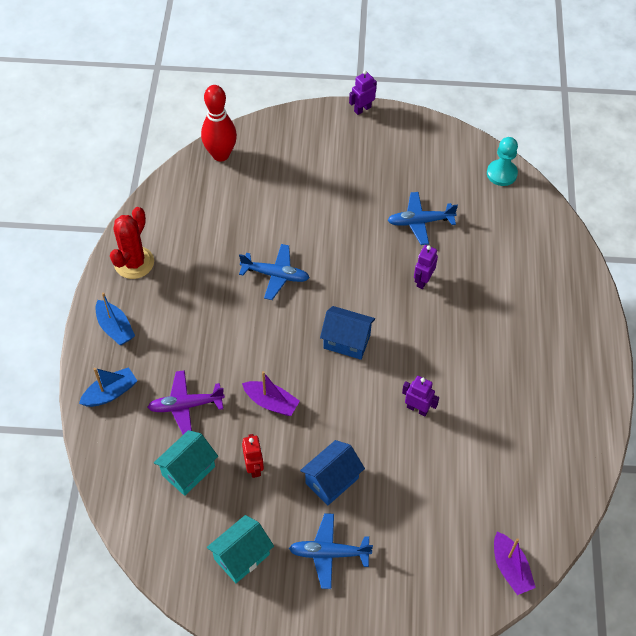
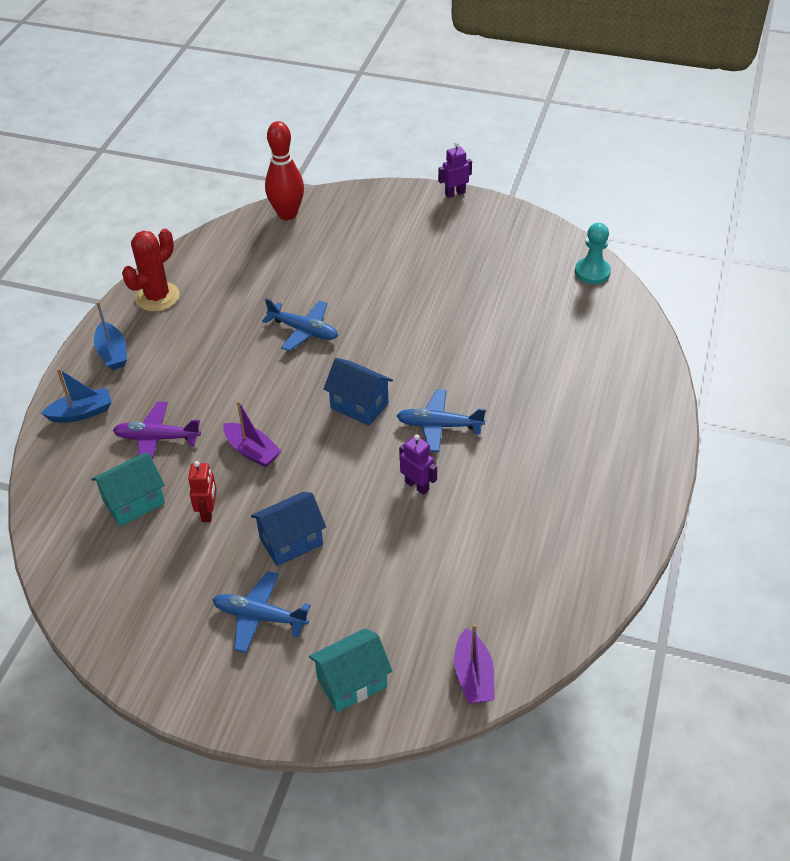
camera: 15 degrees right, 10 degrees down
(241, 556) = (158, 600): turquoise house -> turquoise house (352, 682)
(420, 222) = (483, 304): blue plane -> blue plane (439, 426)
(423, 280) = (467, 360): purple robot -> none

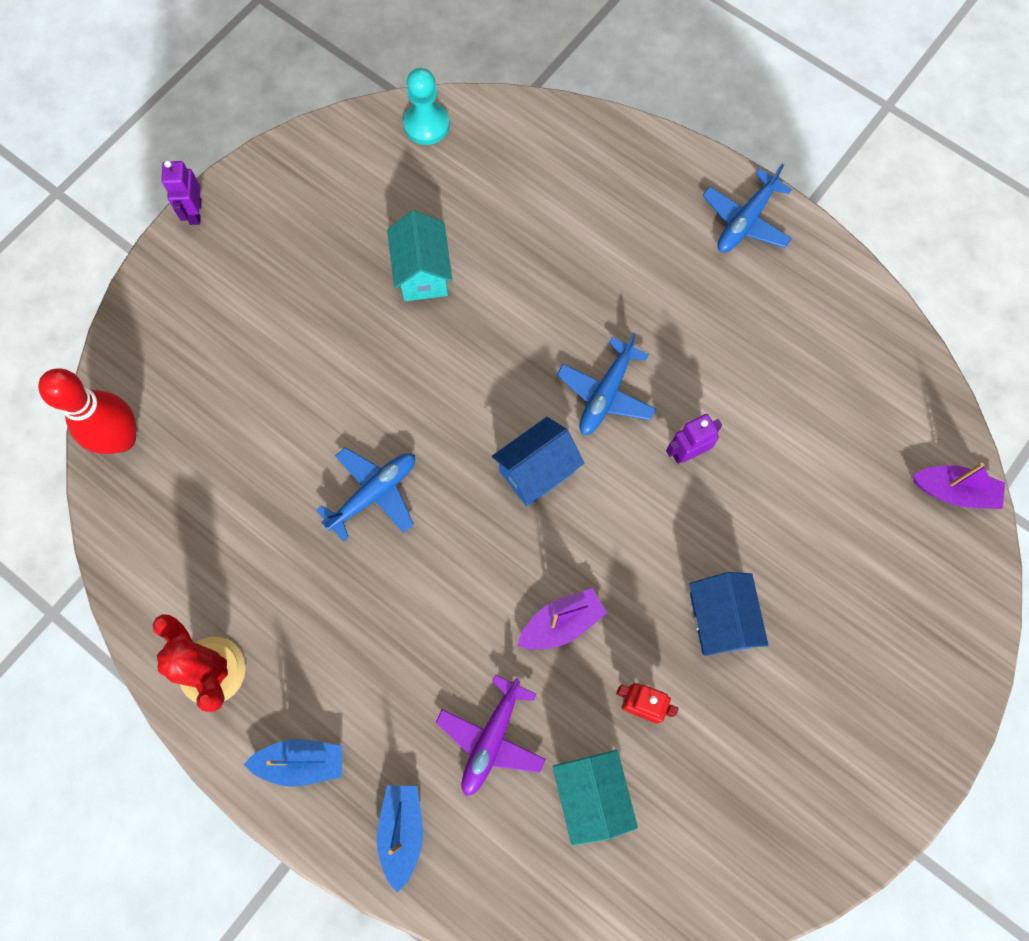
camera: 70 degrees left, 25 degrees up
(259, 616) = (814, 688): blue plane -> blue plane (745, 221)
(352, 682) = (928, 615): turquoise house -> turquoise house (422, 273)

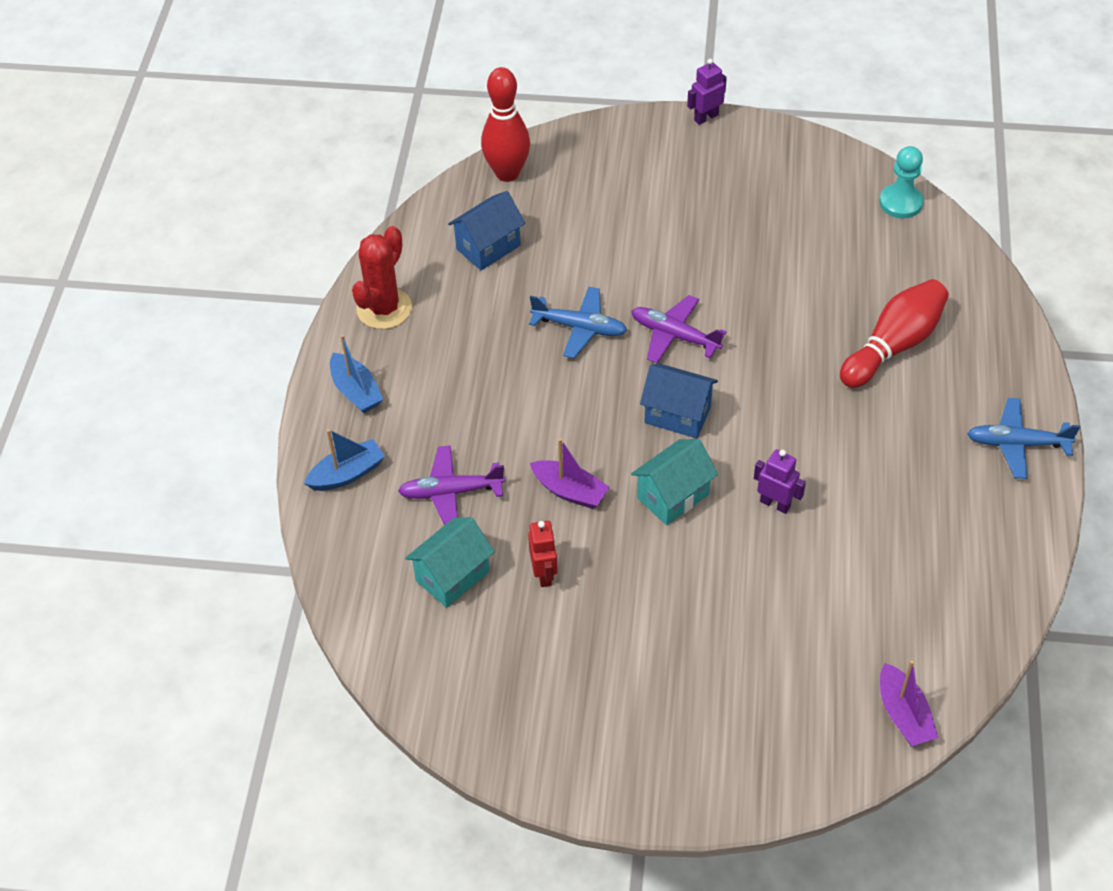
camera: 60 degrees right, 20 degrees down
(422, 273) = (776, 264): turquoise house -> turquoise house (673, 496)
(443, 415) = (674, 335): none -> purple plane
(581, 241) = (893, 345): none -> red bowling pin
(606, 394) = (778, 426): blue plane -> none
(720, 620) = (652, 594): blue house -> blue house (488, 247)

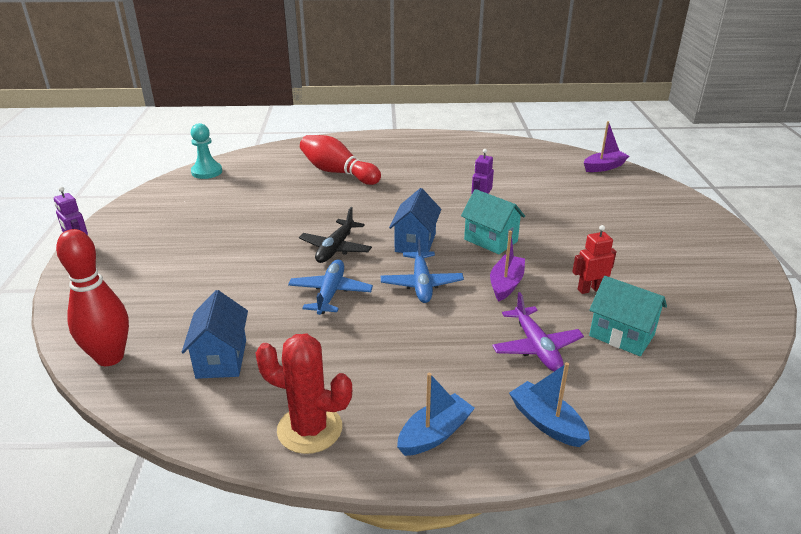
camera: 100 degrees left, 20 degrees down
(488, 247) = (221, 359): blue house -> blue house turned 45 degrees clockwise
(674, 335) = (335, 248): purple plane -> black plane
(1016, 444) = (408, 141): blue plane -> blue plane (421, 284)

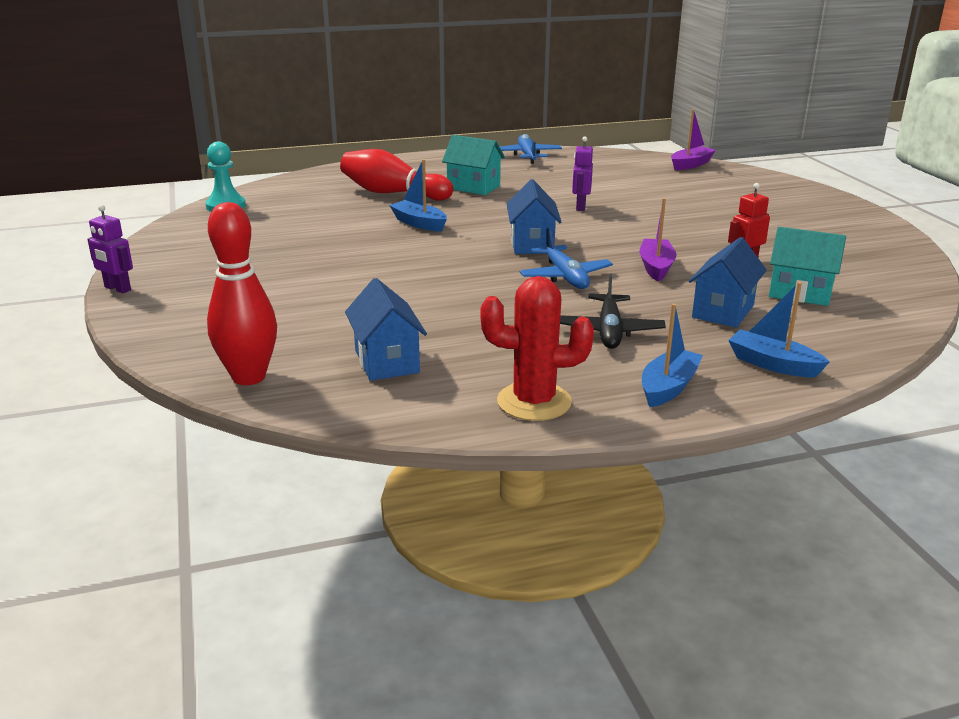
camera: 15 degrees left, 5 degrees down
(330, 293) = (468, 295): blue plane -> blue plane (527, 155)
(335, 248) = (444, 258): black plane -> black plane (609, 331)
(338, 208) = (419, 223): none -> blue boat
(490, 240) = (613, 234): turquoise house -> turquoise house (473, 187)
(536, 347) = (723, 311): purple plane -> blue house

